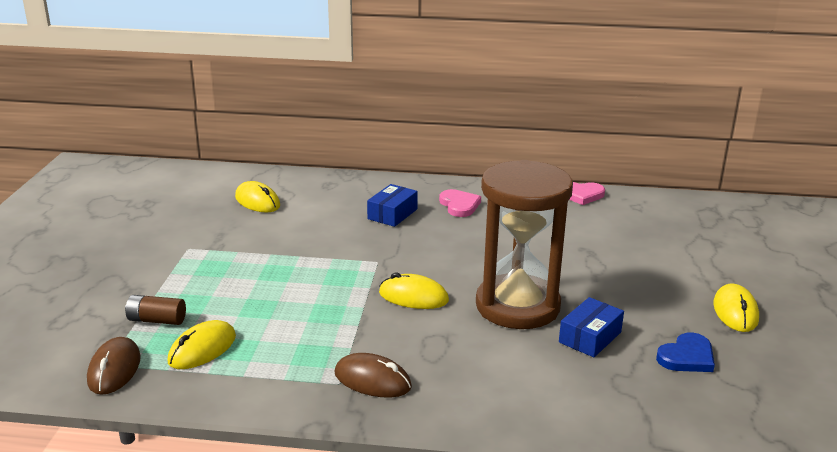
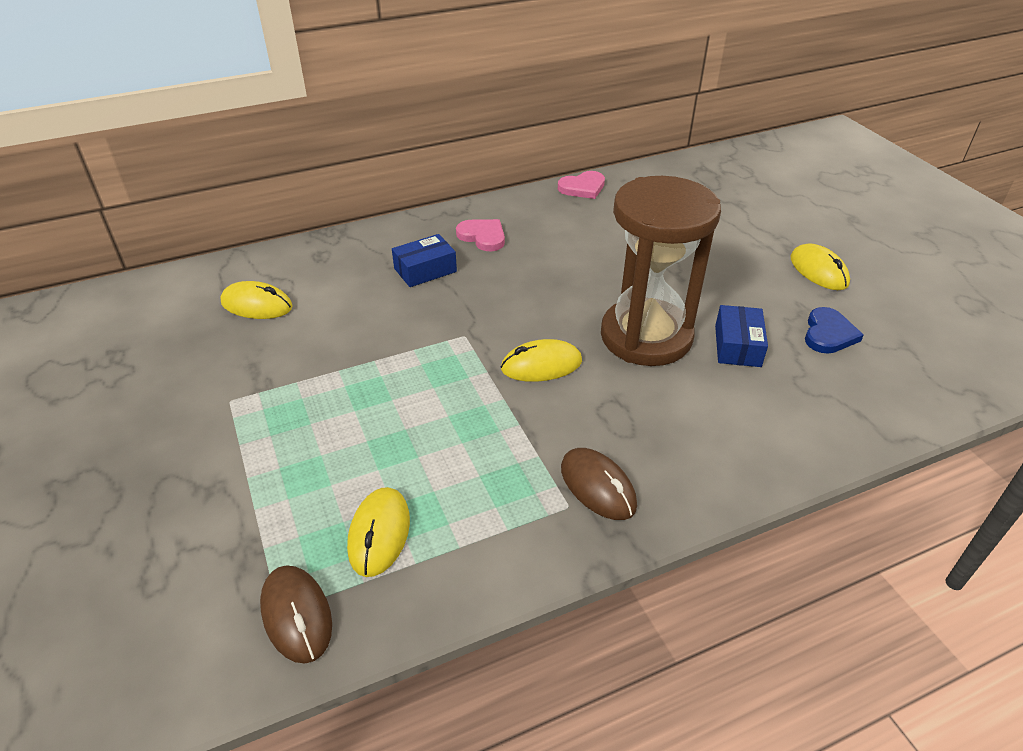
camera: 30 degrees left, 15 degrees up
(156, 320) = (284, 519): brown battery -> none
(372, 380) = (598, 486): brown mouse -> brown mouse turned 60 degrees clockwise
(392, 214) = (425, 270): blue box -> blue box turned 60 degrees clockwise

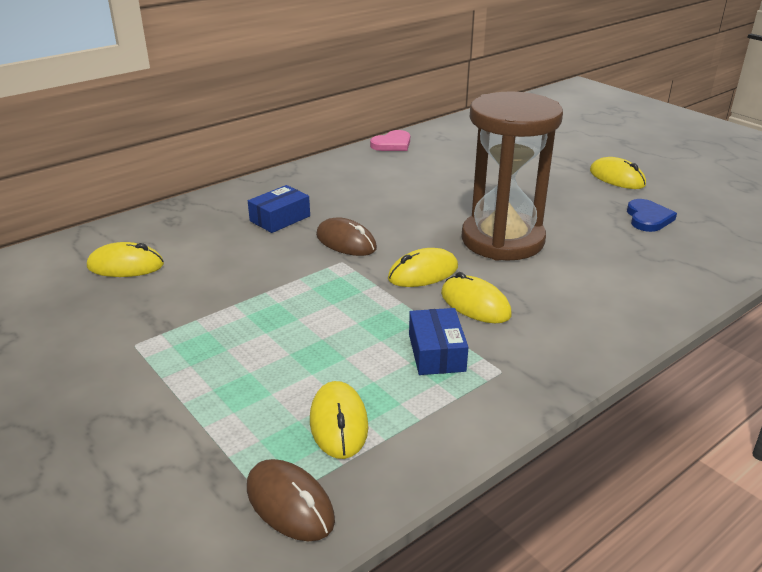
camera: 15 degrees left, 10 degrees down
(483, 236) = (321, 188): pink heart -> none
(578, 416) = (475, 304): none -> yellow mouse
(598, 486) = (519, 352): brown mouse -> brown mouse (346, 242)
(737, 346) = (581, 236): blue box -> blue box (436, 352)

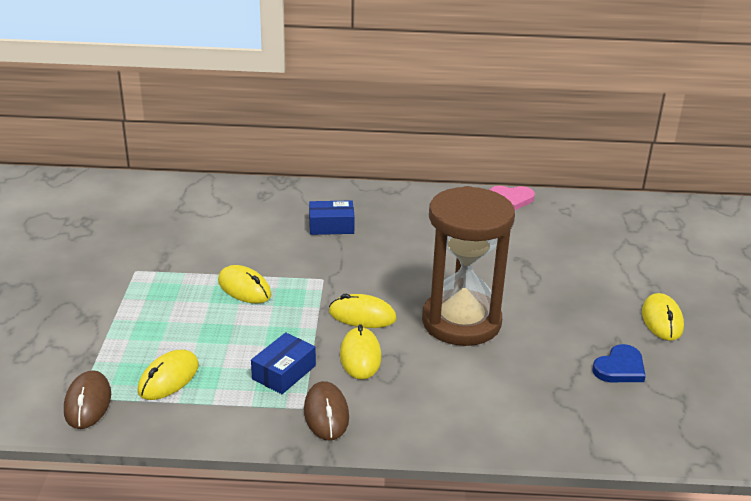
camera: 40 degrees right, 0 degrees up
(126, 266) = (196, 216): yellow mouse -> yellow mouse (244, 288)
(346, 242) = (347, 266): brown mouse -> brown mouse (326, 414)

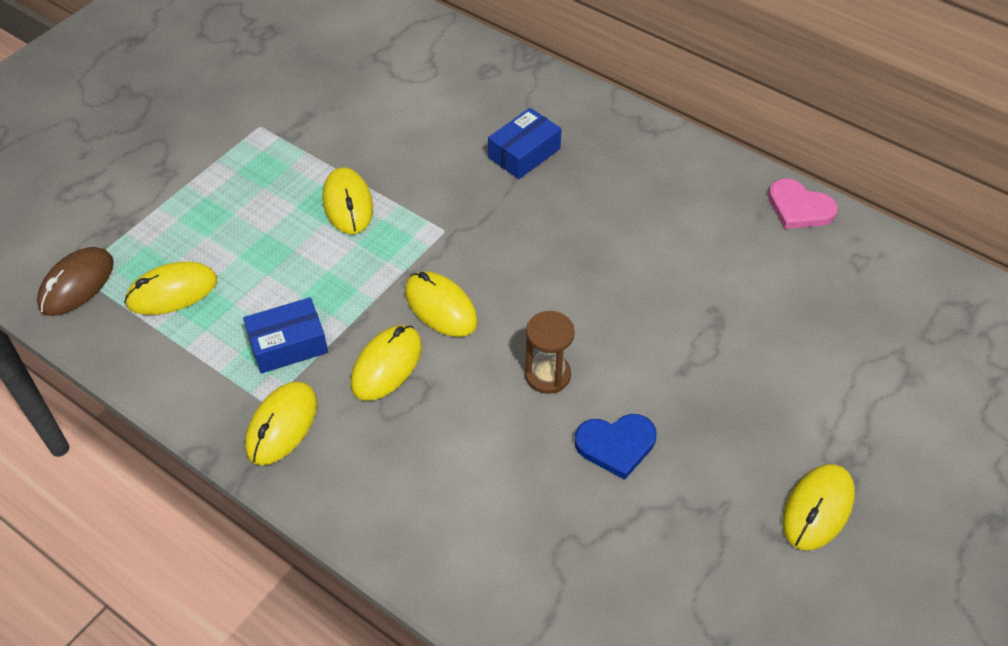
camera: 35 degrees right, 20 degrees up
(326, 414) = (282, 425): brown mouse -> yellow mouse
(331, 226) = (524, 153): blue box -> blue box turned 75 degrees counterclockwise
(461, 322) = (547, 375): brown hourglass -> brown hourglass, size x0.41
(620, 368) = (682, 552): blue heart -> blue heart (616, 445)

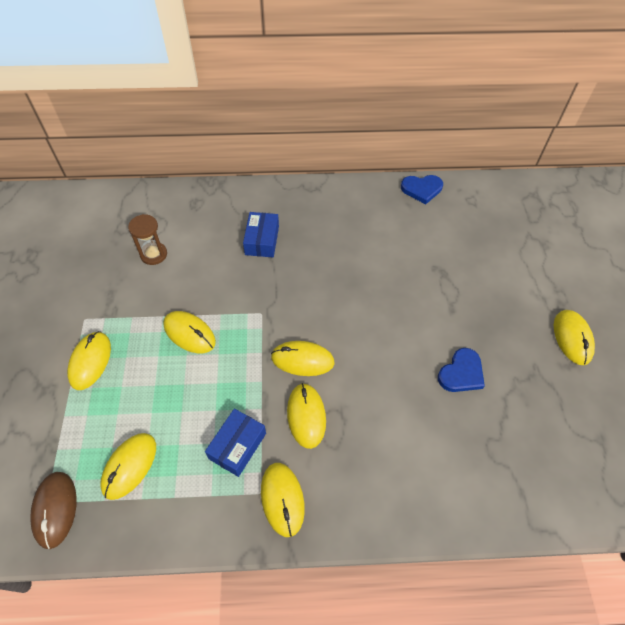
camera: 40 degrees left, 5 degrees up
(227, 171) = (90, 361): none -> yellow mouse
(547, 375) = (393, 359): brown hourglass -> brown hourglass (153, 254)
(799, 208) = (421, 189): pink heart -> blue heart

